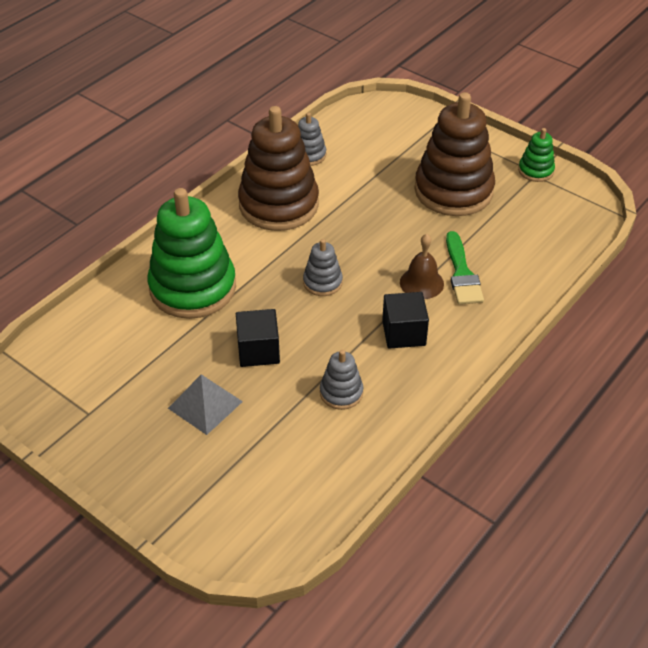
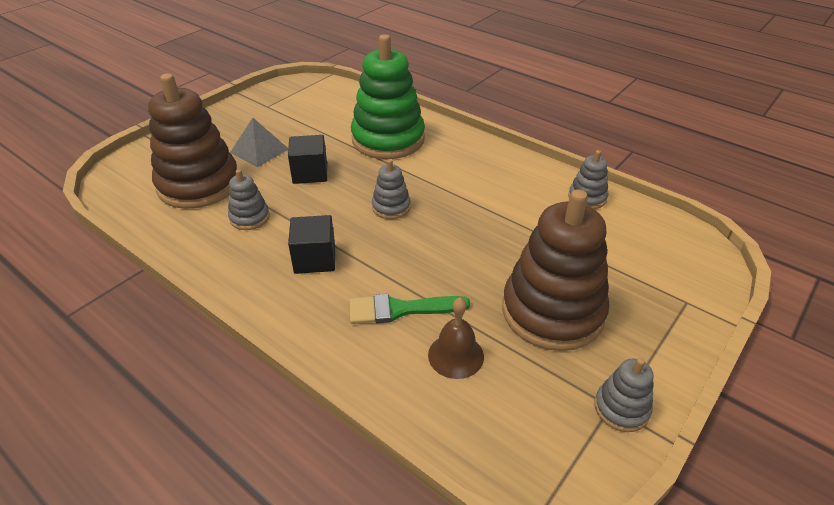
camera: 90 degrees right, 5 degrees down
(279, 205) = (502, 180): brown stacking toy -> brown stacking toy (199, 184)
(421, 283) = (386, 275): brown bell -> brown bell (456, 355)
(535, 171) = (621, 408): green stacking toy -> grey stacking toy

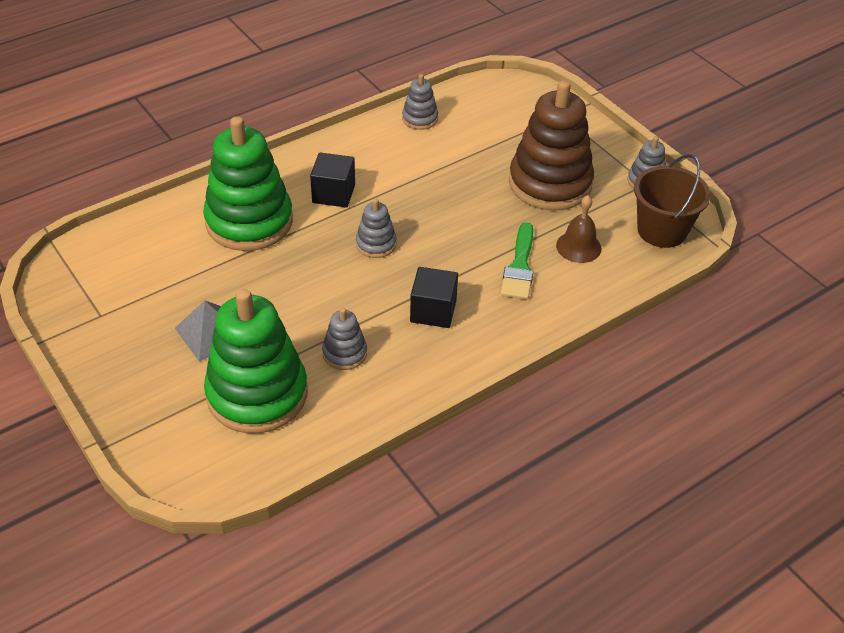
camera: 75 degrees left, 5 degrees up
(199, 184) = (257, 394): brown stacking toy -> green stacking toy
(310, 173) = (284, 295): black cube -> black cube (333, 194)
(530, 441) = (662, 230): none -> brown bucket

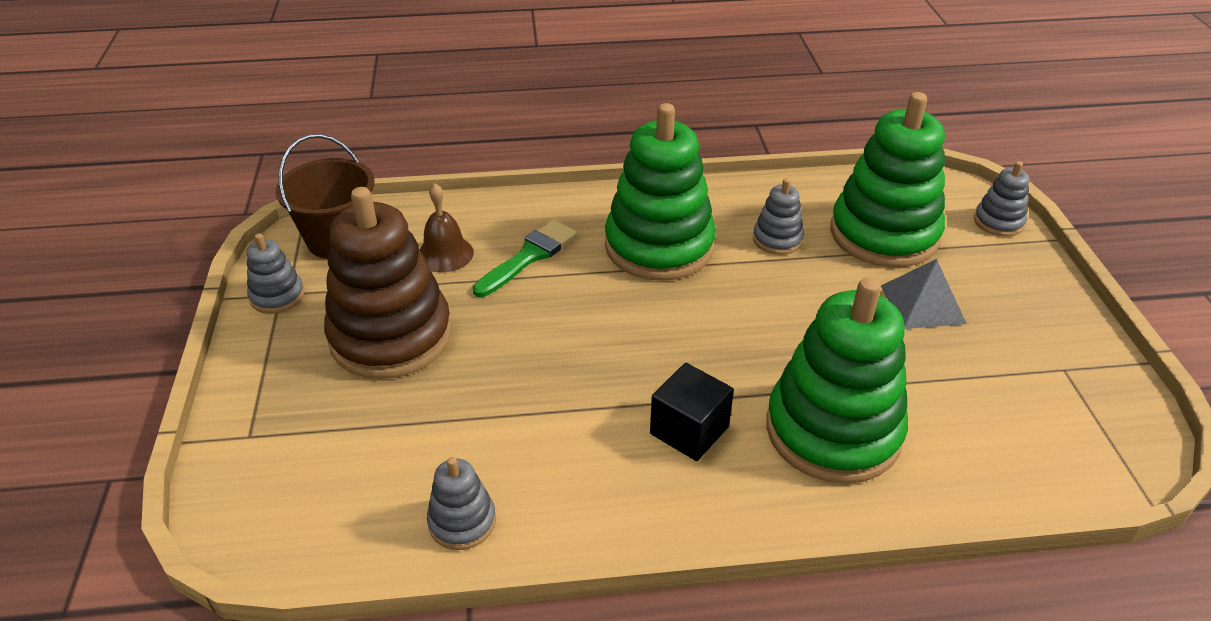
camera: 150 degrees left, 5 degrees down
(376, 244) = (674, 337): grey stacking toy -> grey stacking toy (998, 222)
(433, 311) = (659, 246): black cube -> green stacking toy

